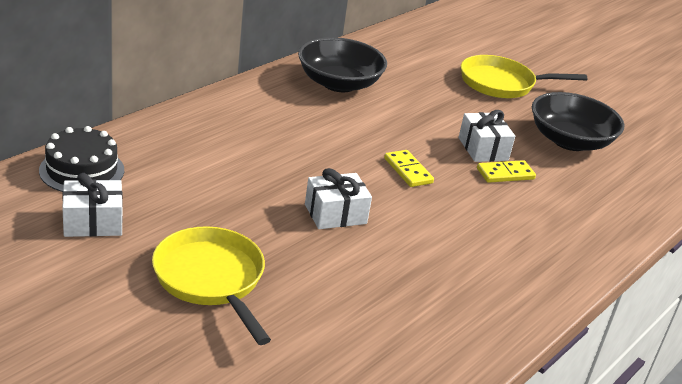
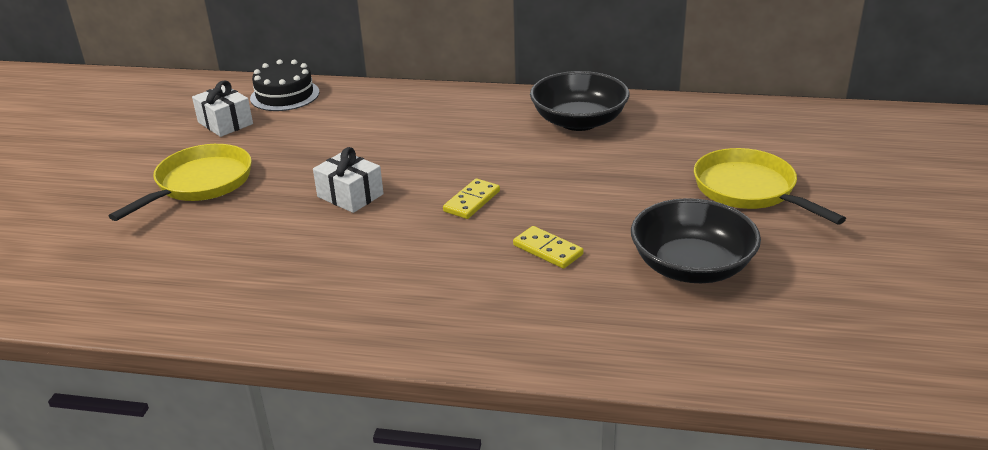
camera: 65 degrees right, 0 degrees up
(483, 149) = (579, 223): white gift -> none

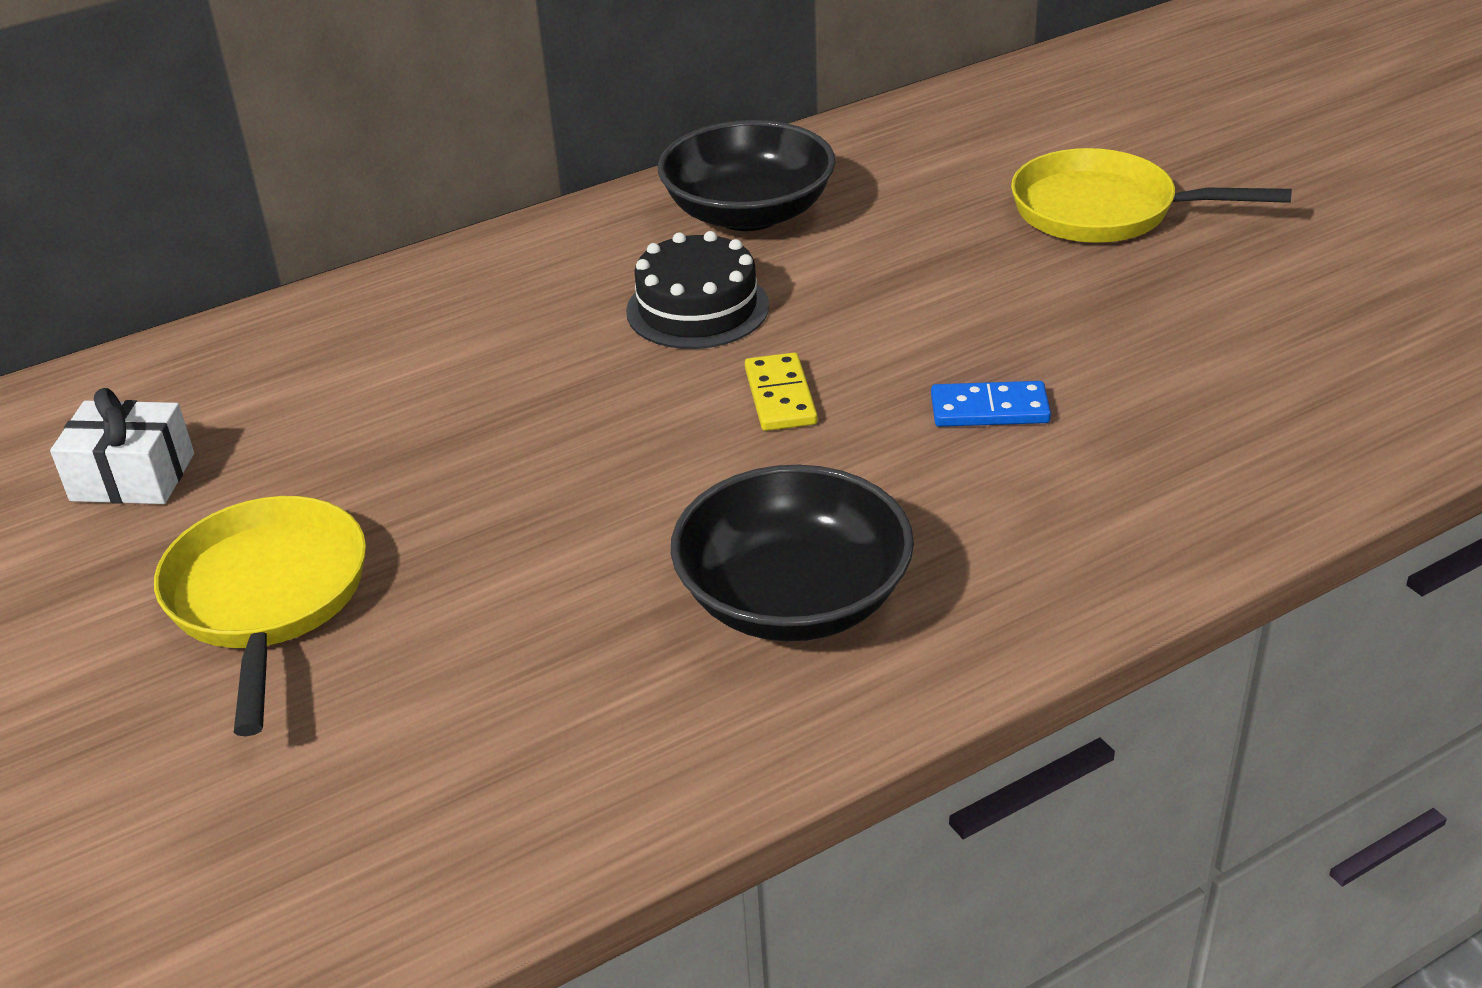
camera: 40 degrees left, 5 degrees up
(285, 95) = (173, 379): black cake -> black cake (697, 308)
(350, 195) = (577, 481): white gift -> none
(547, 250) = (989, 409): yellow domino -> blue domino
(691, 266) = (1187, 339): black bowl -> black bowl (794, 599)

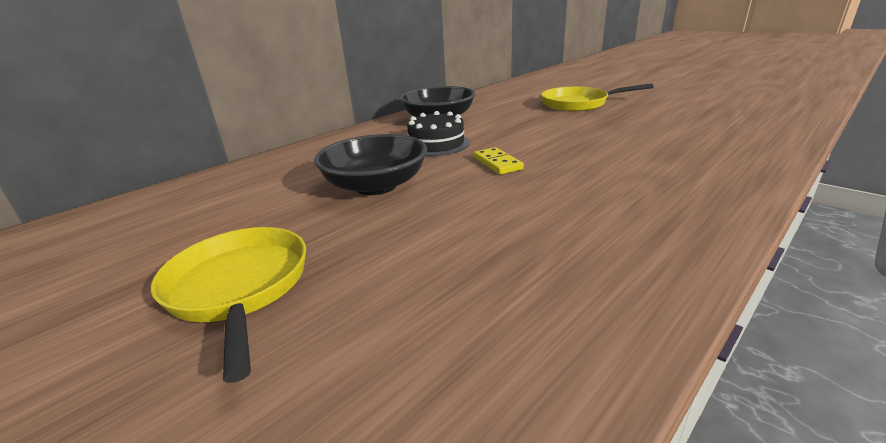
camera: 15 degrees left, 10 degrees down
(133, 477) = (141, 242): white gift -> none
(794, 599) = (576, 233): black bowl -> black bowl (376, 186)
(989, 409) = (597, 154): blue domino -> none

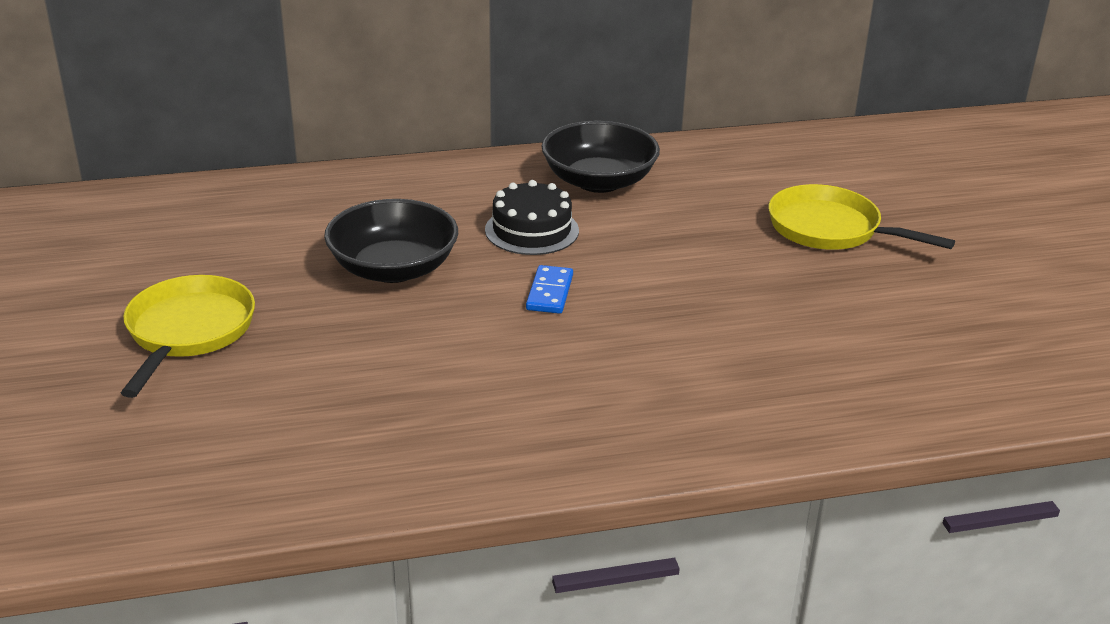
camera: 30 degrees right, 5 degrees up
(497, 163) = (550, 292): yellow domino -> blue domino

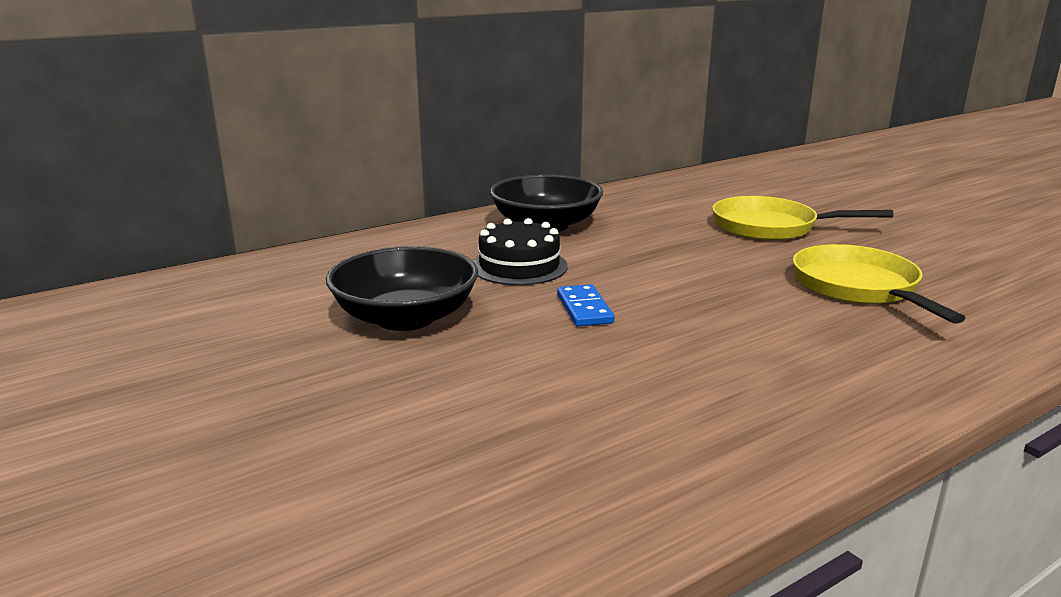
camera: 20 degrees left, 10 degrees down
(188, 332) = (192, 423): yellow pan -> yellow pan (859, 287)

